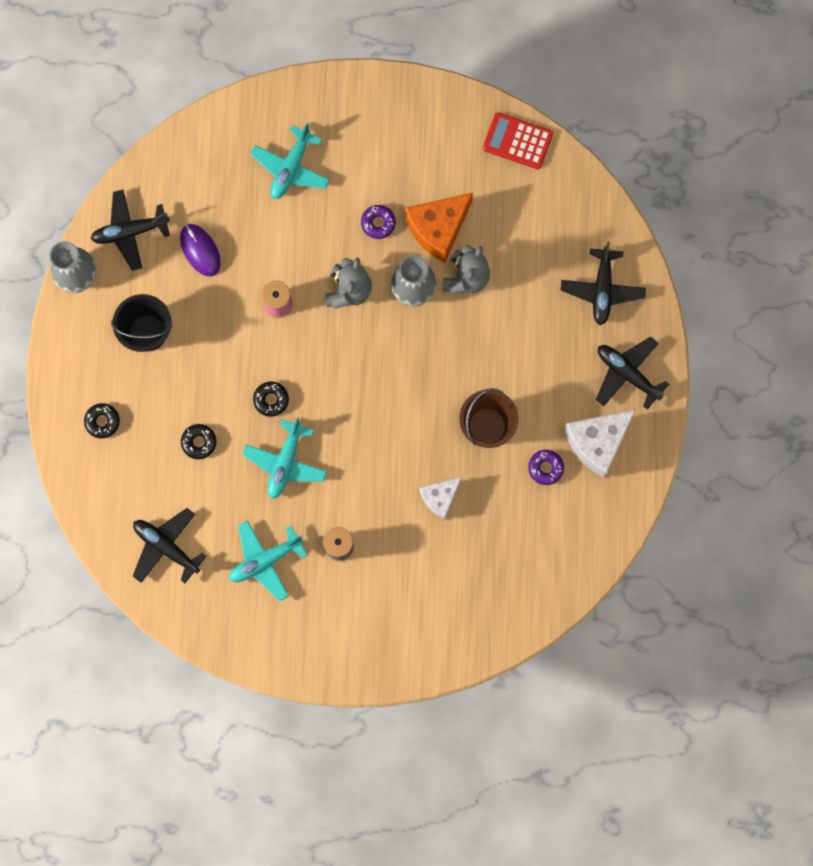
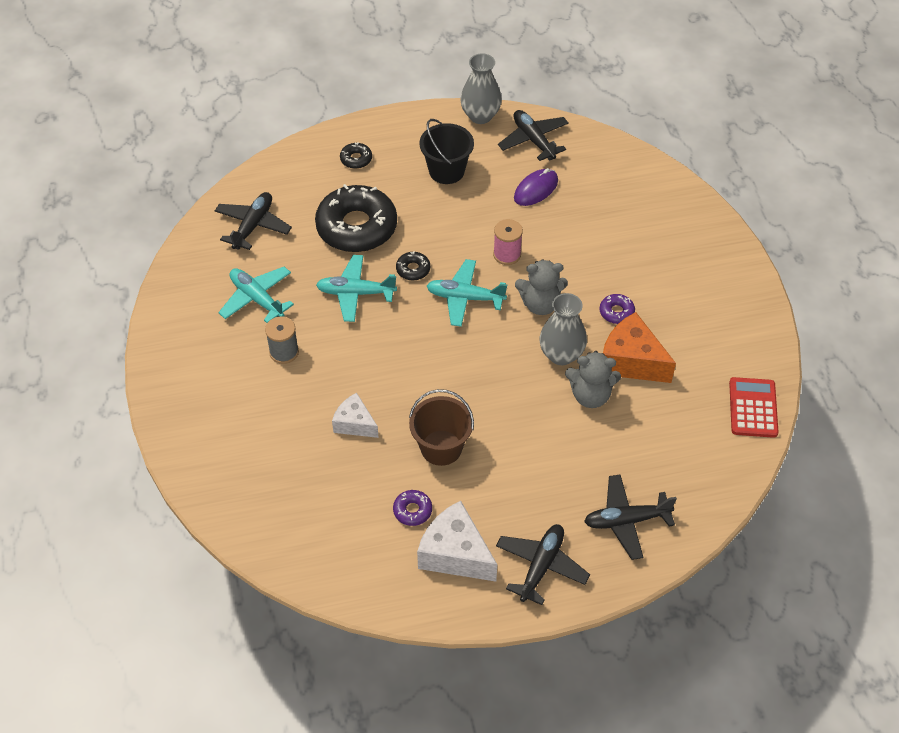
camera: 75 degrees right, 25 degrees down
(199, 442) = (357, 227): black donut -> black donut, size x2.42
(291, 168) = (641, 235): turquoise plane -> turquoise plane (465, 298)

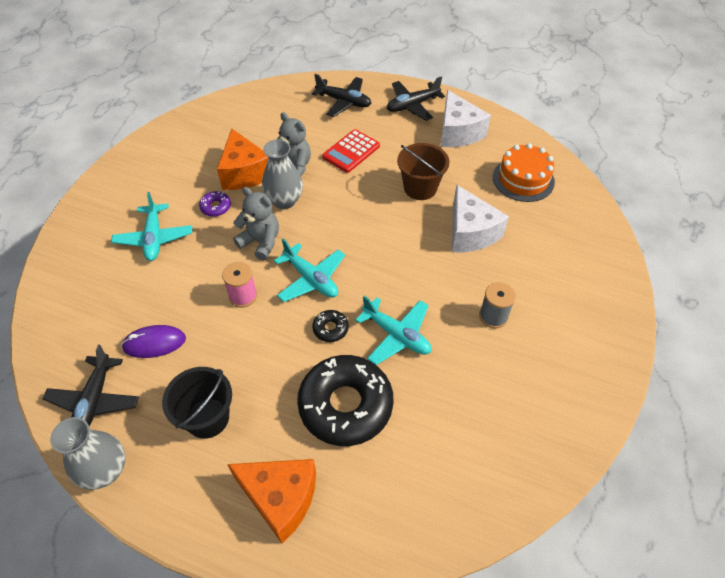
camera: 145 degrees left, 0 degrees up
(253, 226) = (448, 475): black plane -> none
(257, 299) = (490, 382): turquoise plane -> turquoise plane (154, 238)
(338, 525) = (523, 179): none -> orange cake
(355, 424) = (470, 232): white cheese -> white cheese, size x1.62
(356, 159) = (280, 498): black donut -> orange cheese
(412, 510) = (467, 164): purple donut -> none
(753, 408) = (208, 114): red calculator -> red calculator (351, 151)

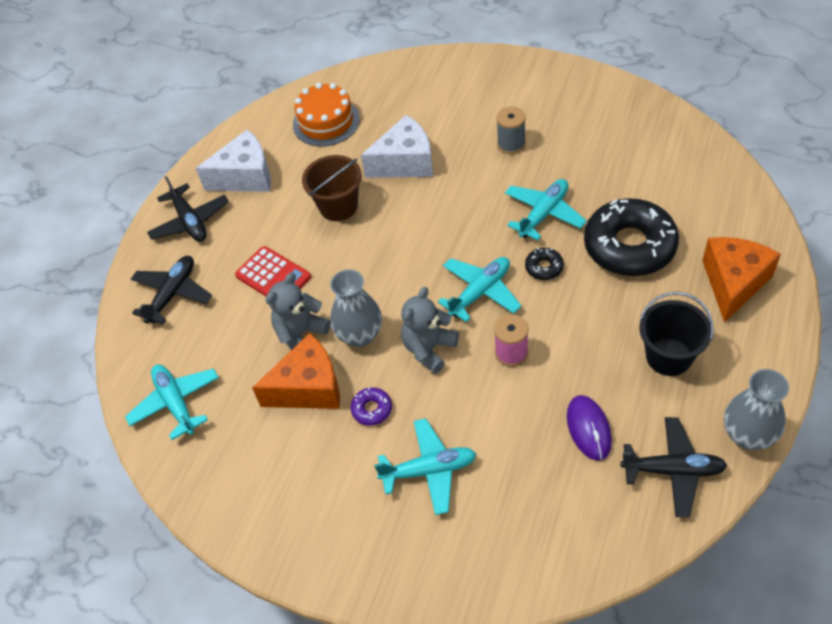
camera: 85 degrees left, 0 degrees up
(251, 109) = (176, 403): none -> turquoise plane

